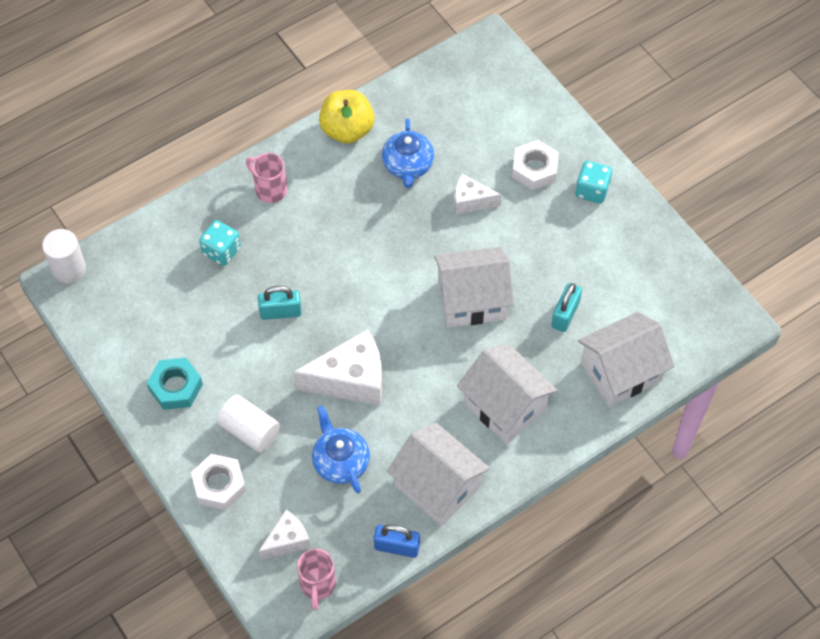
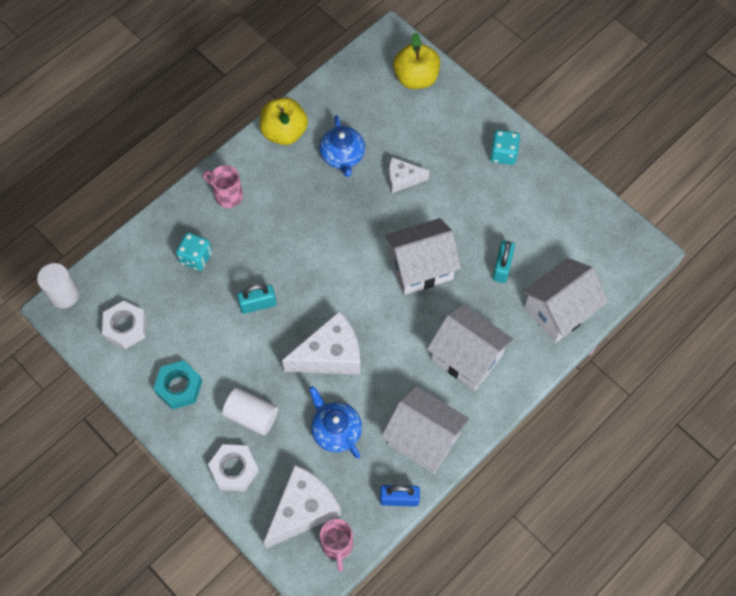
camera: 10 degrees left, 5 degrees up
(287, 540) = (303, 510): white cheese -> white cheese, size x1.76
(508, 92) = (416, 78): none -> yellow apple
(534, 169) = (451, 143): white nut -> white nut (126, 327)

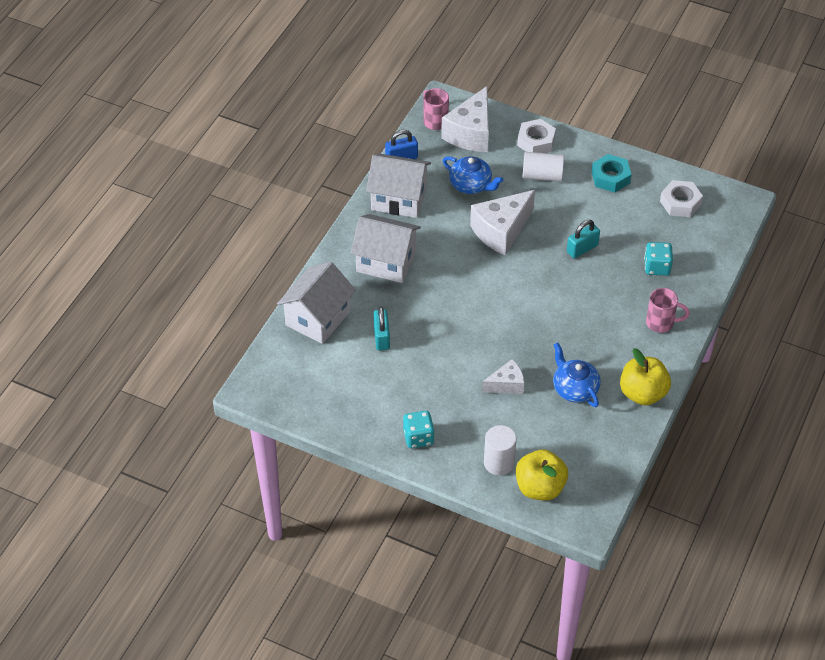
camera: 160 degrees right, 15 degrees down
(64, 295) = (747, 210): white cylinder -> white cylinder (499, 463)
(420, 267) = (455, 316): white house -> none

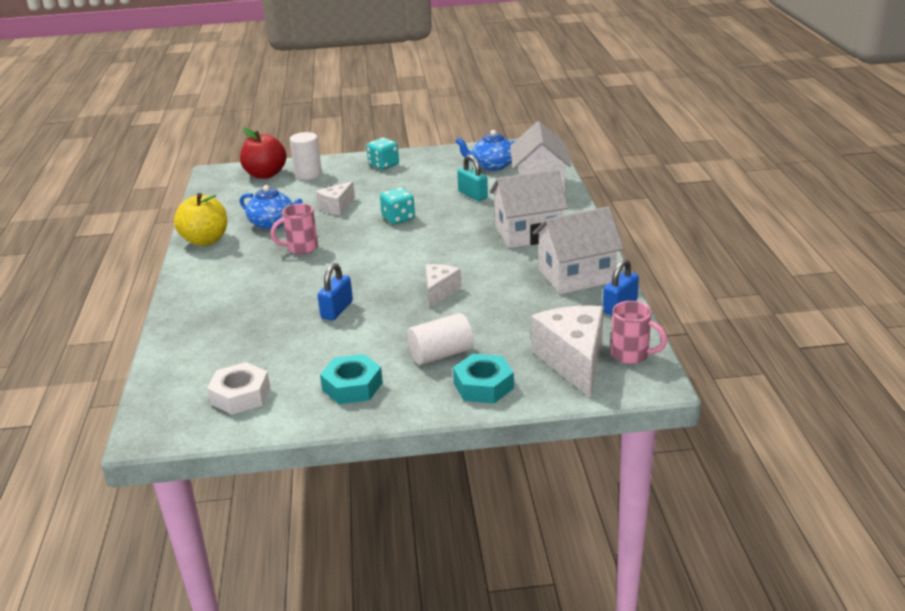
camera: 150 degrees right, 20 degrees down
(471, 185) = (514, 314): blue teapot -> blue teapot (492, 165)
(501, 231) = (439, 291): white cheese -> white cheese, size x0.57
(536, 141) = (483, 385): white nut -> turquoise nut
(540, 487) = (265, 174): yellow apple -> red apple
(582, 249) = (337, 310): turquoise padlock -> blue padlock
(657, 267) = (239, 326): turquoise dice -> turquoise dice (398, 218)
(661, 323) = (210, 287): pink mug -> pink mug (301, 248)

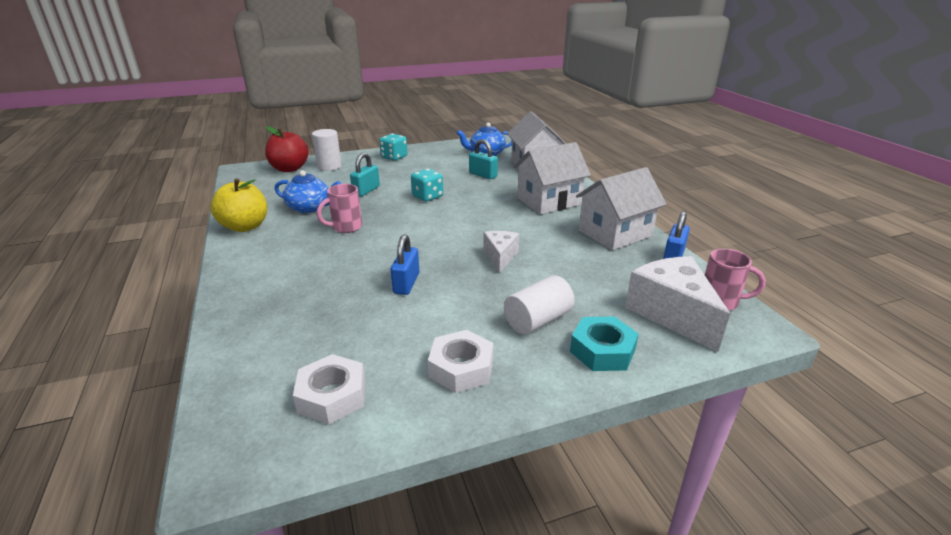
camera: 15 degrees left, 0 degrees up
(336, 207) = (366, 190): white cheese -> turquoise padlock
(352, 386) = (461, 368): turquoise nut -> white nut

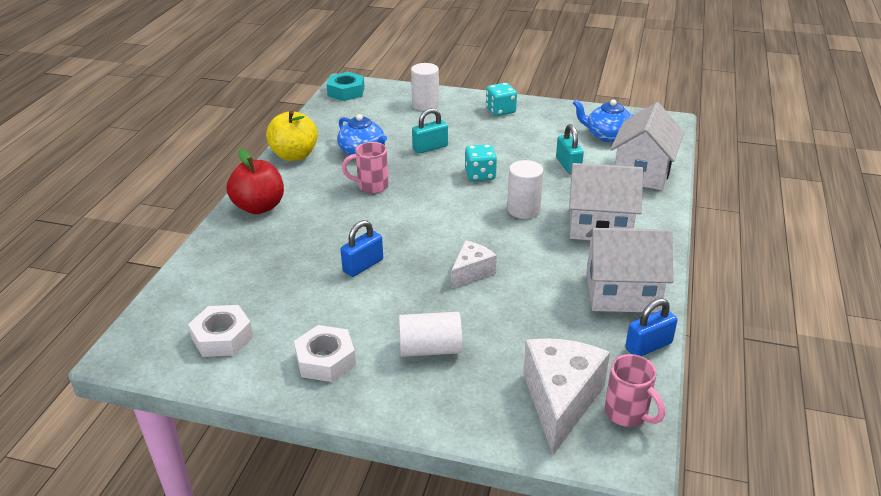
camera: 35 degrees right, 5 degrees up
(289, 169) = (387, 96): red apple -> red apple (259, 207)
(486, 207) = (523, 210): none -> white cylinder
(602, 351) = (450, 401): turquoise nut -> turquoise nut (346, 92)

